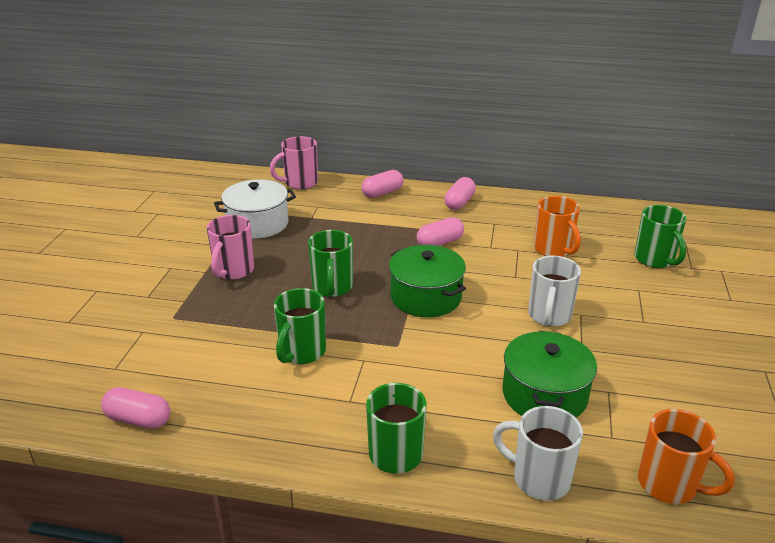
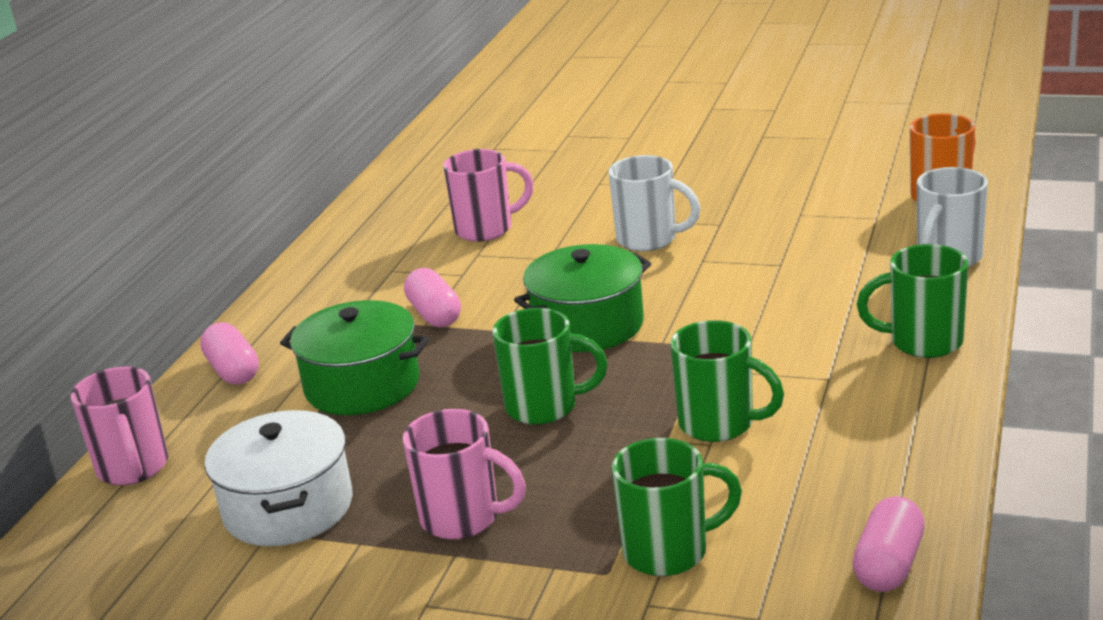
camera: 80 degrees left, 5 degrees down
(459, 202) = (309, 297): pink capsule -> none
(544, 395) = (808, 249): green pot -> green pot (362, 385)
(553, 250) = (486, 229): orange mug -> pink mug
(655, 260) = (533, 168): green mug -> green mug (669, 552)

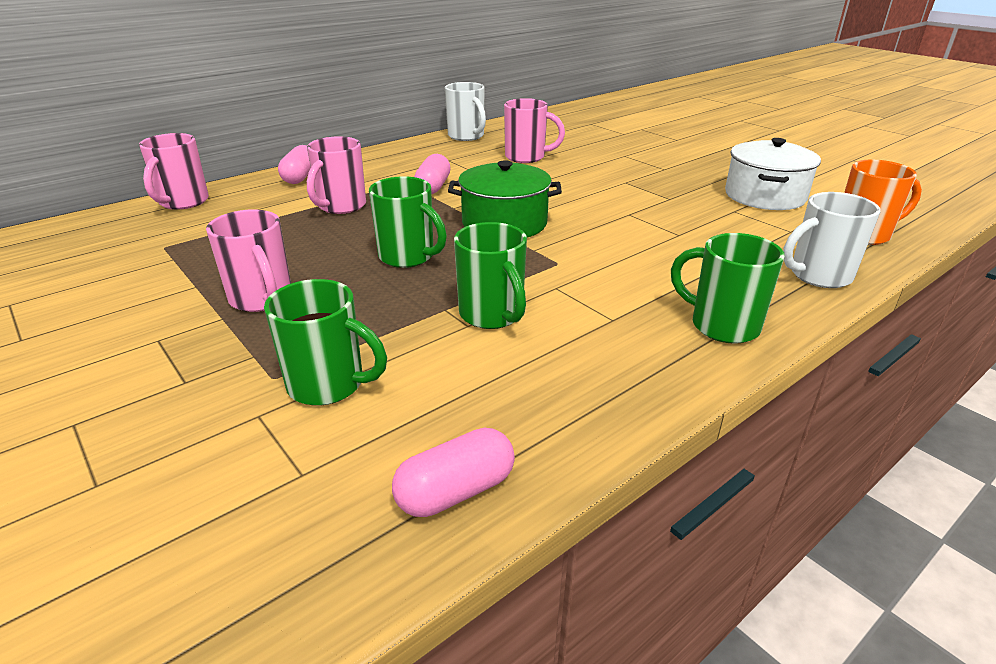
camera: 30 degrees right, 5 degrees up
(288, 508) = (202, 251): white pot -> white pot (764, 196)
(362, 385) = (341, 206): green pot -> pink mug
(649, 240) = (611, 192): white mug -> white mug (467, 136)

